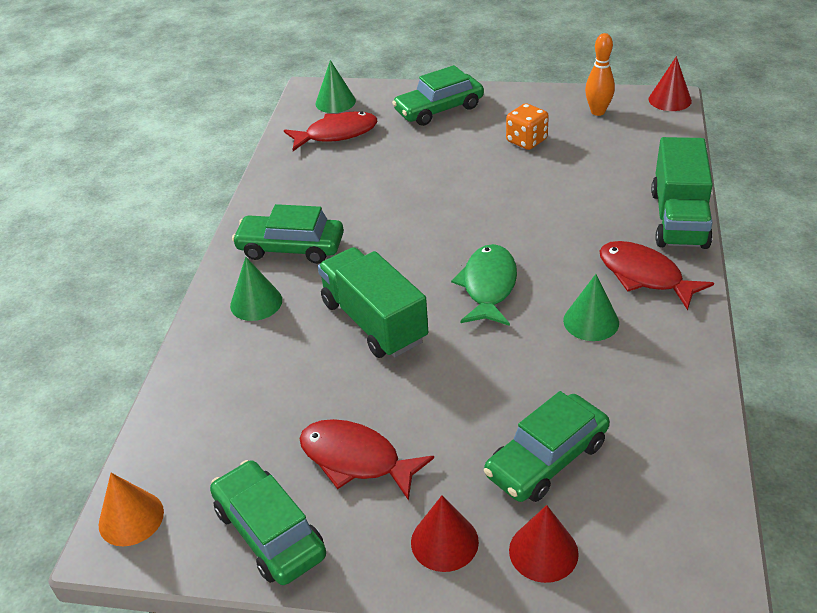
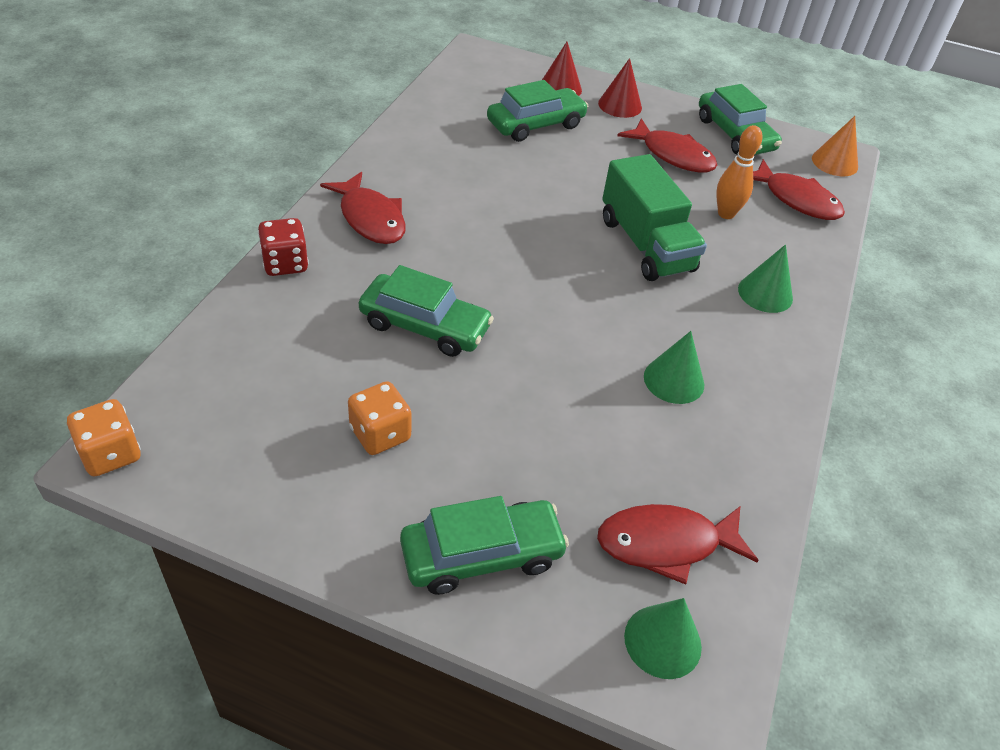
camera: 175 degrees left, 5 degrees up
(201, 431) = (796, 200): none -> red fish
(291, 247) = (732, 349): green car -> green car (425, 326)
(488, 286) = (525, 248): green fish -> none
(591, 321) = (448, 195): green cone -> green cone (674, 380)
(598, 112) = (237, 462): orange bowling pin -> orange bowling pin (726, 214)
(669, 100) = (111, 454): red cone -> orange dice
(678, 219) = (285, 264): green truck -> red dice

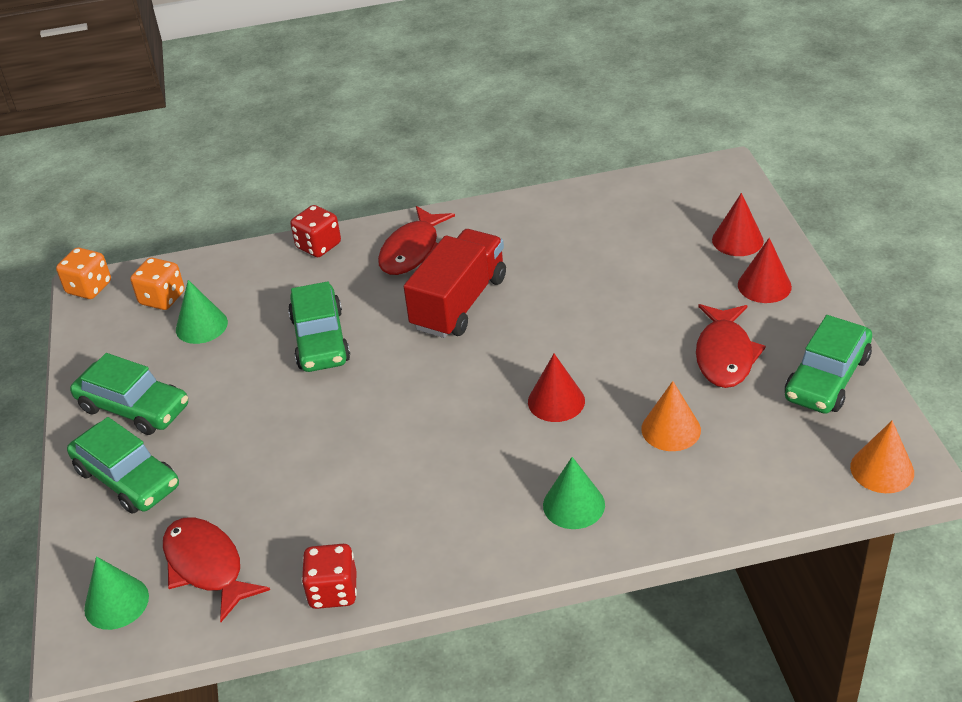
camera: 65 degrees right, 5 degrees down
(380, 434) = (195, 378): orange dice -> orange dice (162, 298)
(474, 230) = (459, 303): none -> red truck
(536, 124) = (655, 257): green car -> green car (133, 407)
(646, 245) = (556, 401): green truck -> red cone
(674, 380) = (391, 495): green cone -> green cone (201, 326)
(726, 214) = (671, 429): orange bowling pin -> orange cone
(762, 469) = (333, 591): none -> red dice
(796, 200) = (764, 467): red fish -> none

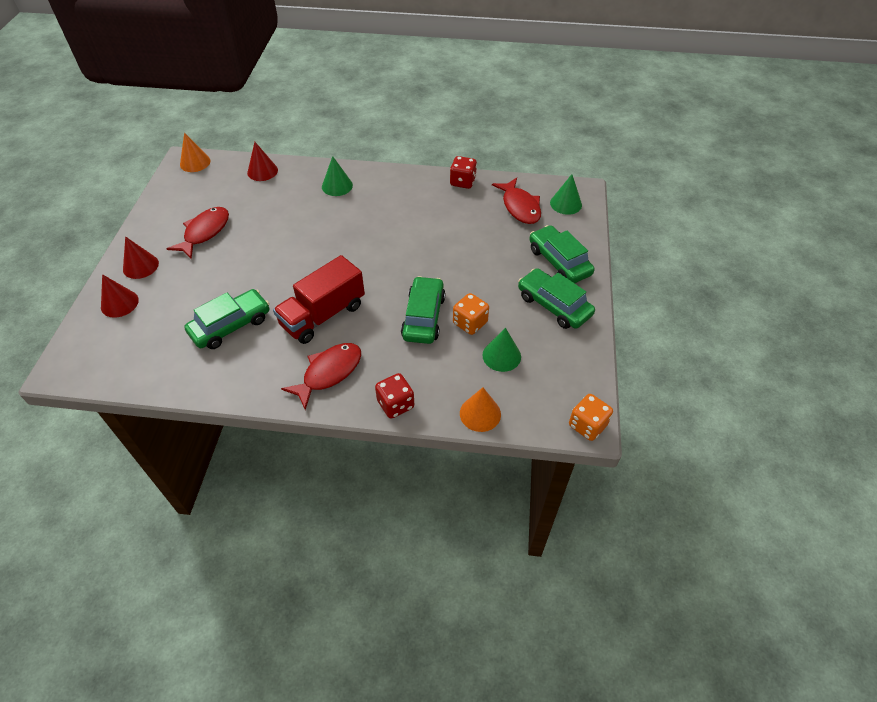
camera: 165 degrees left, 10 degrees up
(162, 298) = (528, 392): orange dice -> orange dice (470, 323)
(556, 401) = (310, 235): red cone -> red cone (262, 171)
(671, 429) = (266, 204): orange cone -> orange cone (480, 413)
(827, 378) = (170, 206): green car -> green car (231, 325)

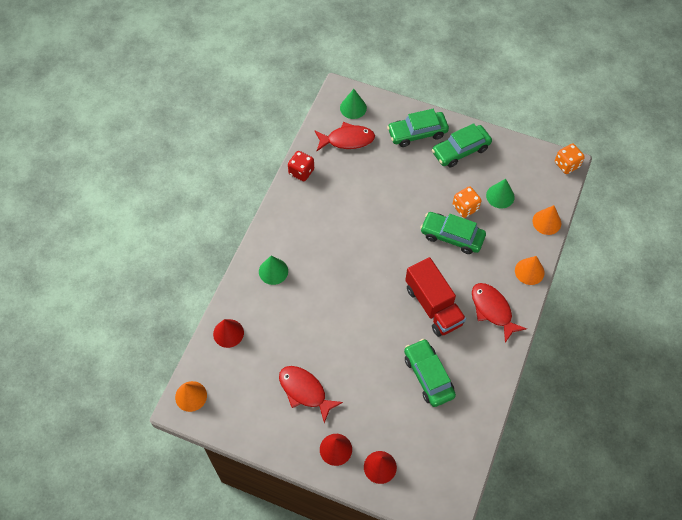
camera: 75 degrees left, 10 degrees up
(395, 404) = (529, 271): red dice -> orange cone

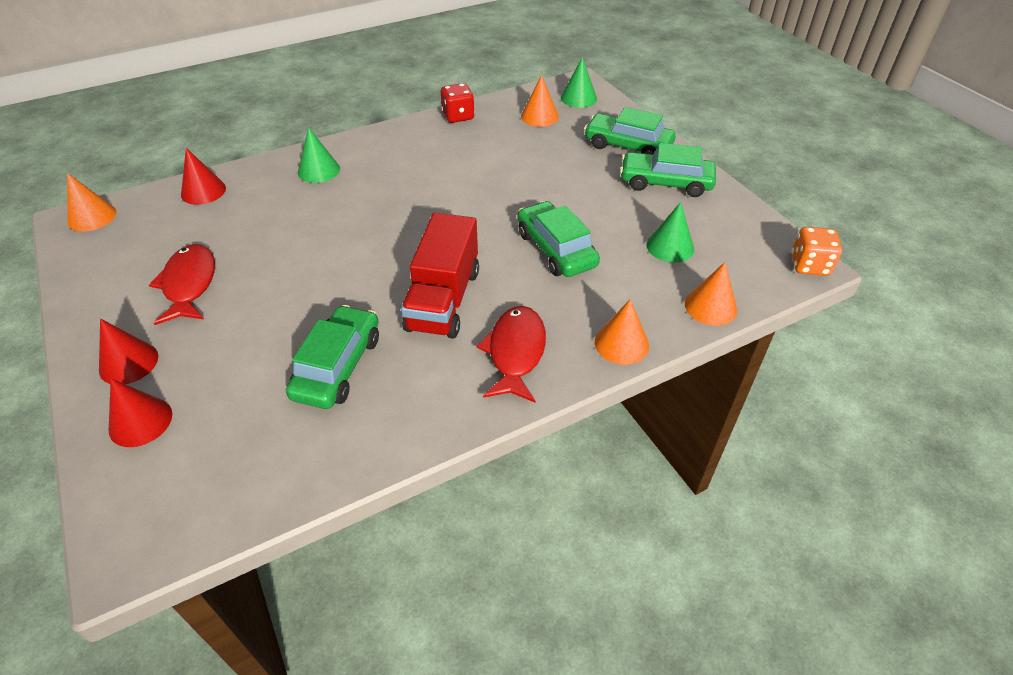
camera: 40 degrees right, 15 degrees down
(347, 140) = (539, 116): red fish -> orange cone
(465, 207) = (608, 233): orange dice -> none

